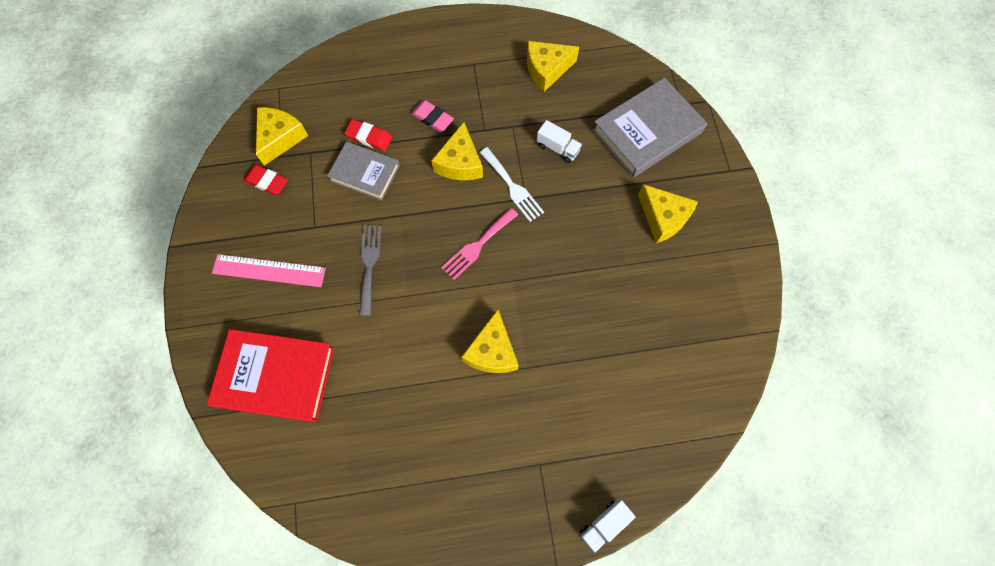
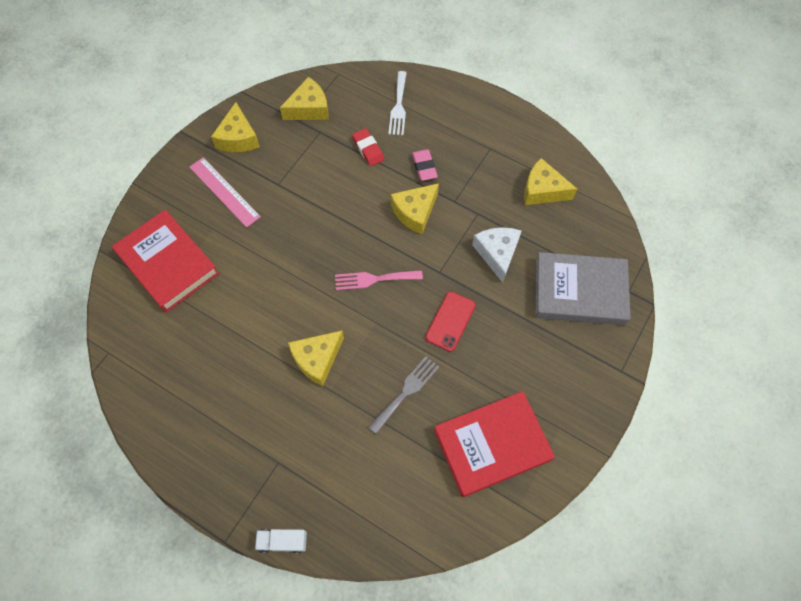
camera: 40 degrees right, 5 degrees down
(267, 182) = (275, 132): red eraser -> none
(365, 173) = (343, 172): grey book -> none
(369, 264) = (290, 236): grey fork -> grey fork (406, 392)
(512, 187) = (437, 257): white fork -> white fork (398, 106)
(558, 148) = (497, 253): white truck -> white cheese
(571, 232) = (450, 321): none -> red phone
(663, 218) = (531, 365): yellow cheese -> yellow cheese (238, 138)
(691, 305) = (492, 445): none -> red book

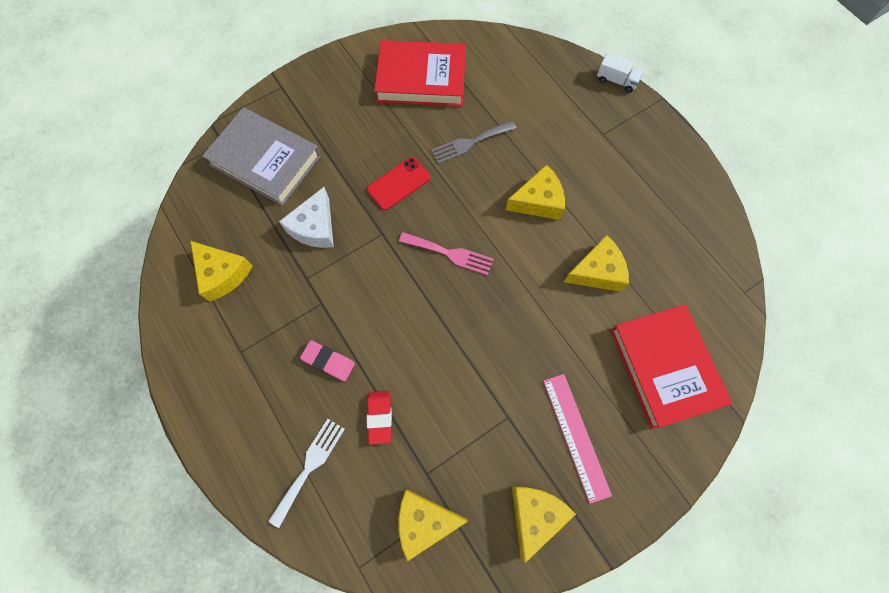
camera: 155 degrees left, 5 degrees up
(415, 212) = (370, 309): yellow cheese -> yellow cheese (597, 271)
(424, 167) = (328, 361): pink eraser -> pink eraser turned 75 degrees counterclockwise

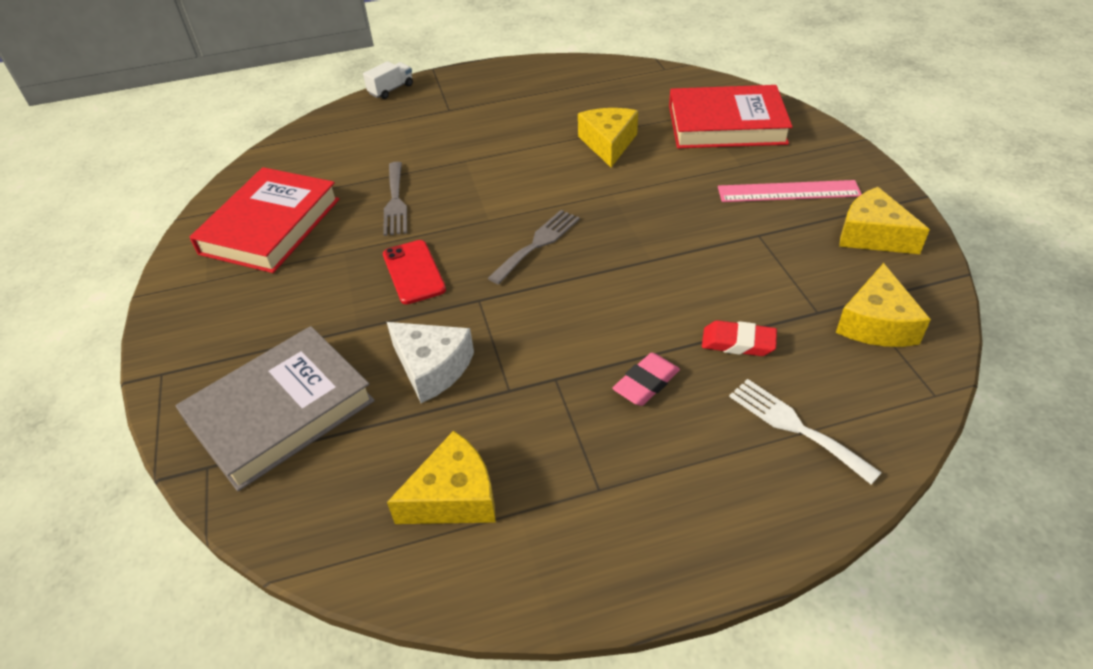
camera: 70 degrees left, 25 degrees down
(450, 254) = (538, 244): pink fork -> grey fork
(538, 201) = (504, 166): yellow cheese -> none

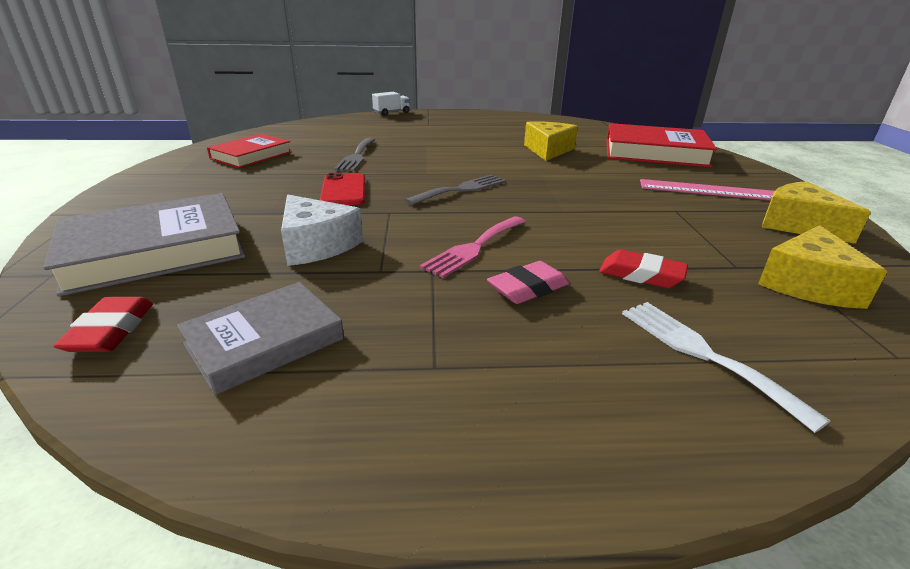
camera: 10 degrees right, 15 degrees down
(270, 226) = (251, 155): red book -> red book, size x0.63
(318, 517) = (111, 331): none -> red eraser
(454, 496) = (264, 341): yellow cheese -> grey book
(582, 338) = (474, 247): none -> pink fork

